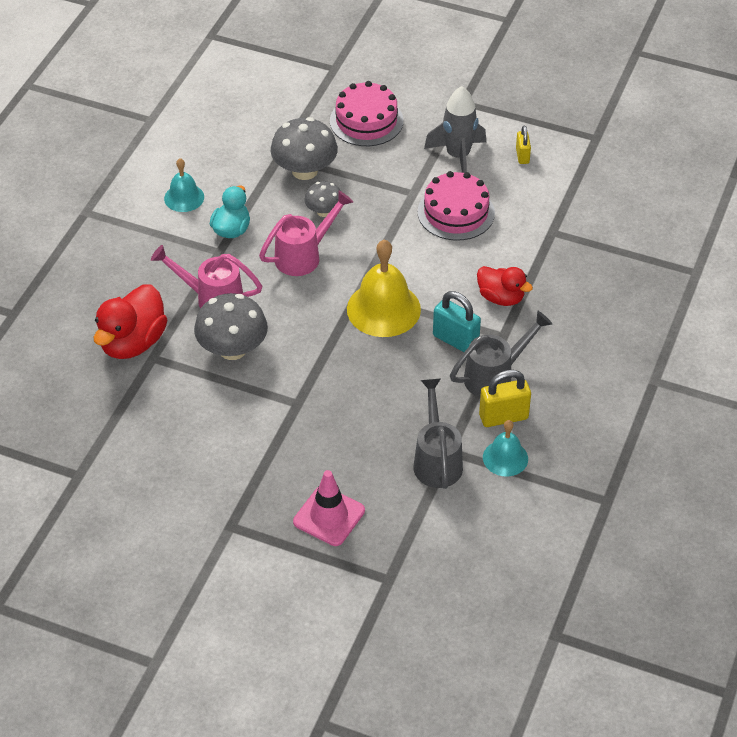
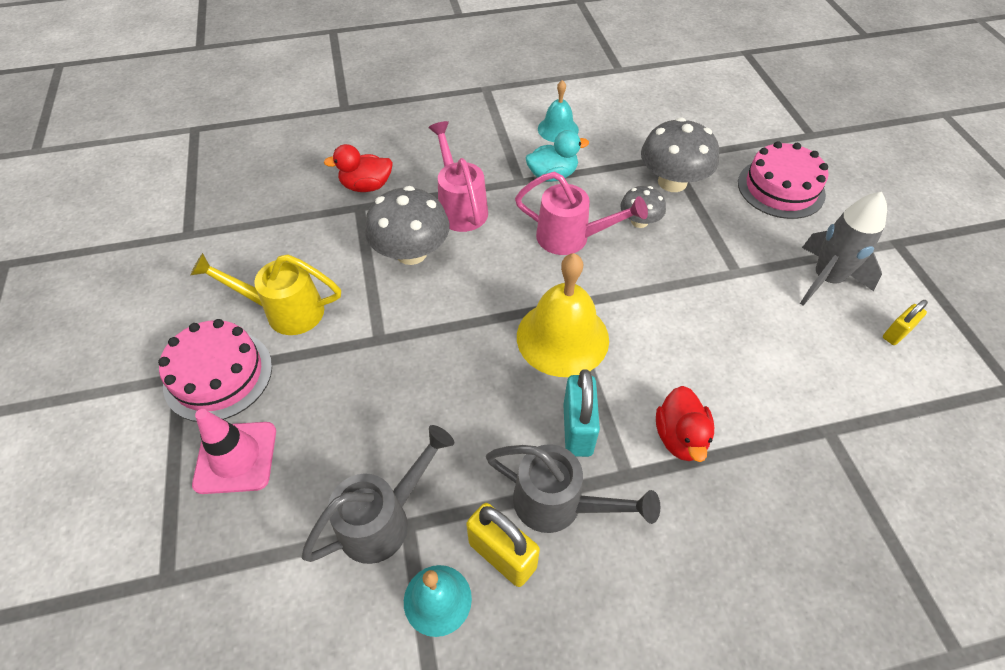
camera: 55 degrees right, 5 degrees up
(132, 342) = (366, 186): red duck -> red duck, size x0.64
(222, 444) = (285, 311): none -> yellow watering can
(456, 212) = (752, 322): pink cake -> pink cake (218, 375)

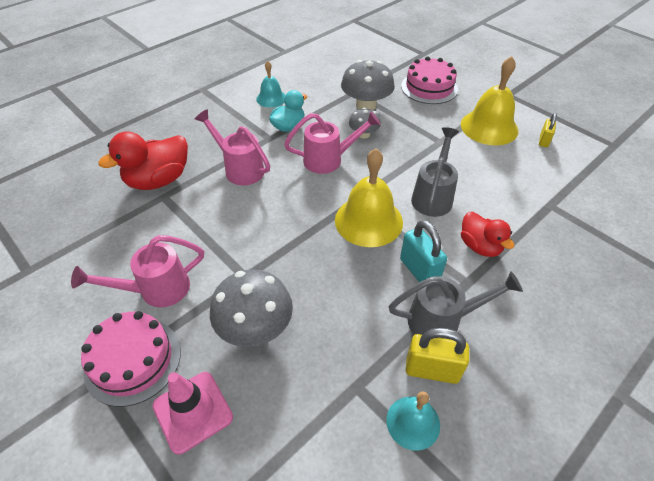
camera: 30 degrees left, 5 degrees down
(285, 311) = (156, 290): yellow watering can -> pink watering can
(366, 186) = (158, 180): red duck -> red duck, size x1.57
(384, 519) = (338, 392): grey watering can -> grey watering can (433, 196)
(411, 252) = (226, 211): grey mushroom -> grey mushroom (255, 327)
(825, 279) = (489, 127): grey rocket -> yellow bell

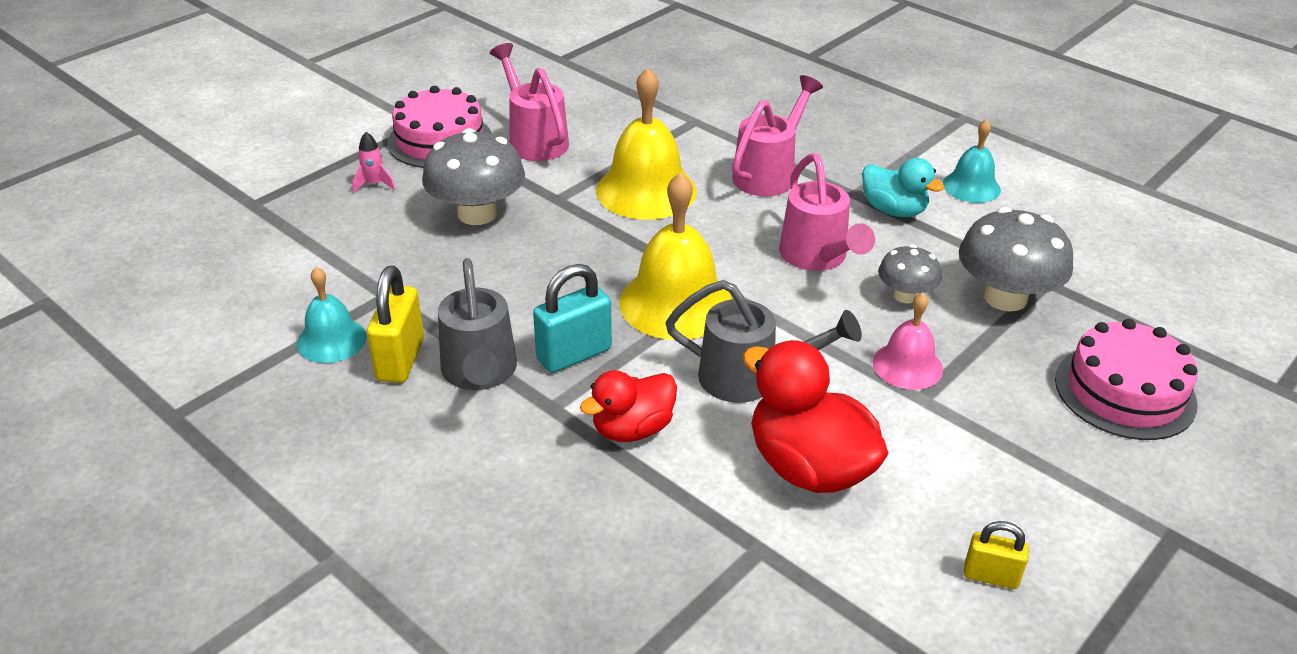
camera: 85 degrees right, 10 degrees down
(158, 180) = (726, 113): red duck -> red duck (809, 467)
(193, 411) = (374, 184): pink traffic cone -> pink rocket
(418, 142) = (907, 365): none -> pink bell
(489, 127) = (1007, 481): yellow bell -> yellow bell (646, 190)

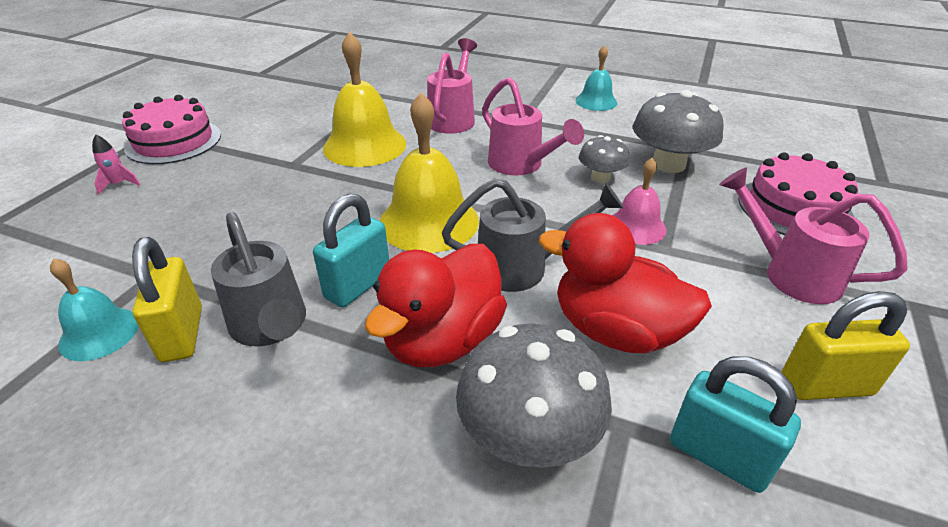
camera: 20 degrees left, 0 degrees up
(477, 213) = (224, 189): grey mushroom -> grey mushroom (529, 435)
(534, 139) = (257, 127): pink watering can -> pink watering can (790, 273)
(632, 429) = (443, 340): red duck -> red duck, size x1.57
(833, 598) = (718, 456): none -> turquoise padlock
(893, 210) = (555, 125): turquoise duck -> none
(990, 576) = (825, 385): yellow padlock -> yellow padlock, size x1.66

